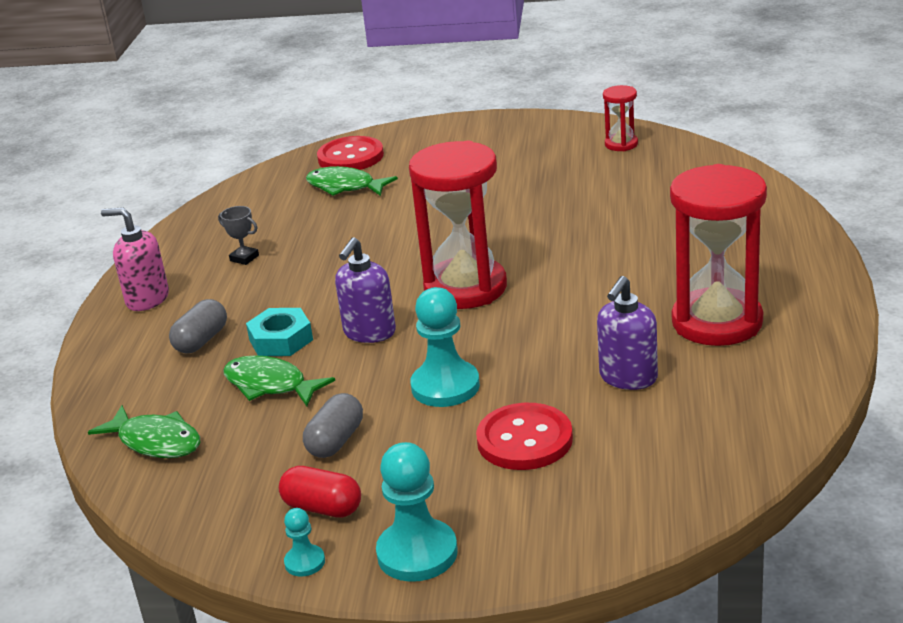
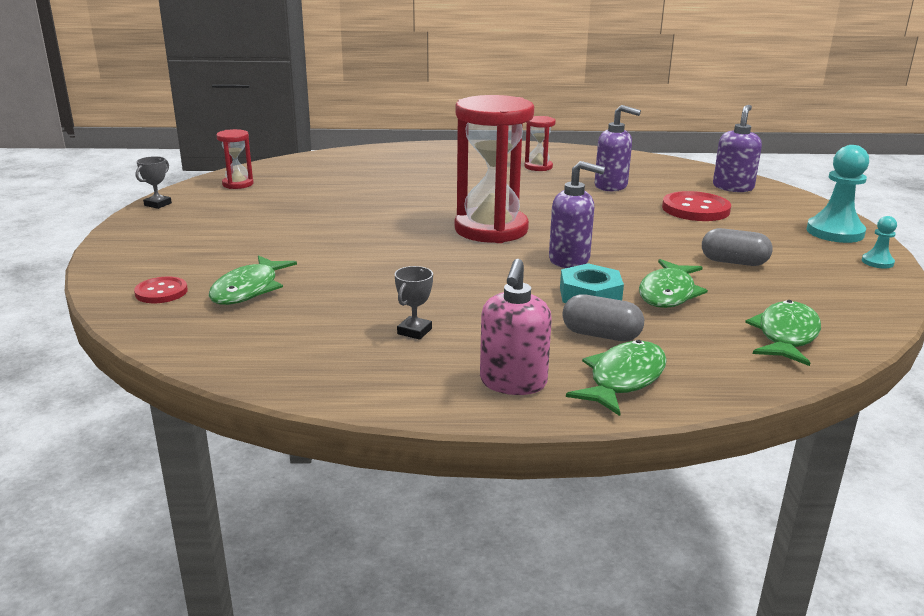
camera: 100 degrees left, 5 degrees down
(127, 346) = (623, 379): none -> green fish
(322, 508) = (816, 261): red capsule -> none
(350, 157) = (161, 292): red button -> red button, size x0.59
(445, 386) = (642, 231): turquoise pawn -> none
(556, 120) = (158, 204): none -> grey trophy
(628, 493) = (733, 187): none -> purple soap dispenser
(717, 322) = (538, 167): red hourglass -> red hourglass, size x0.47

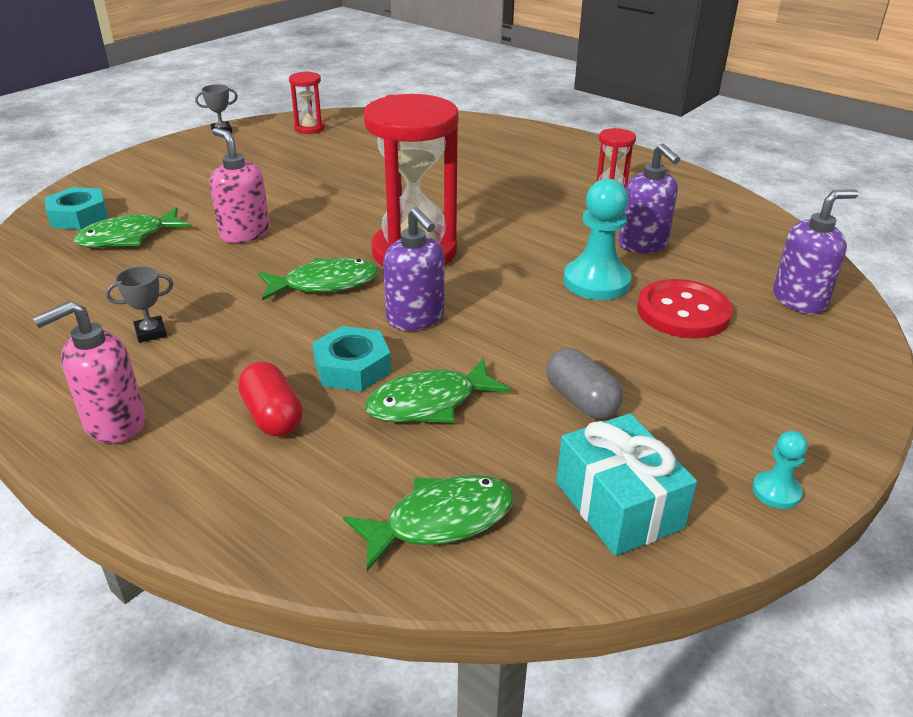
camera: 40 degrees right, 10 degrees up
(161, 292) = (78, 216): red button -> turquoise nut
(344, 257) = (244, 233): none -> pink soap dispenser
(601, 335) = (272, 416): grey capsule -> red capsule
(623, 379) = (195, 473): green fish -> green fish (324, 284)
(835, 232) = (809, 421): turquoise pawn -> turquoise pawn (596, 282)
(837, 294) = (618, 505): none -> turquoise gift

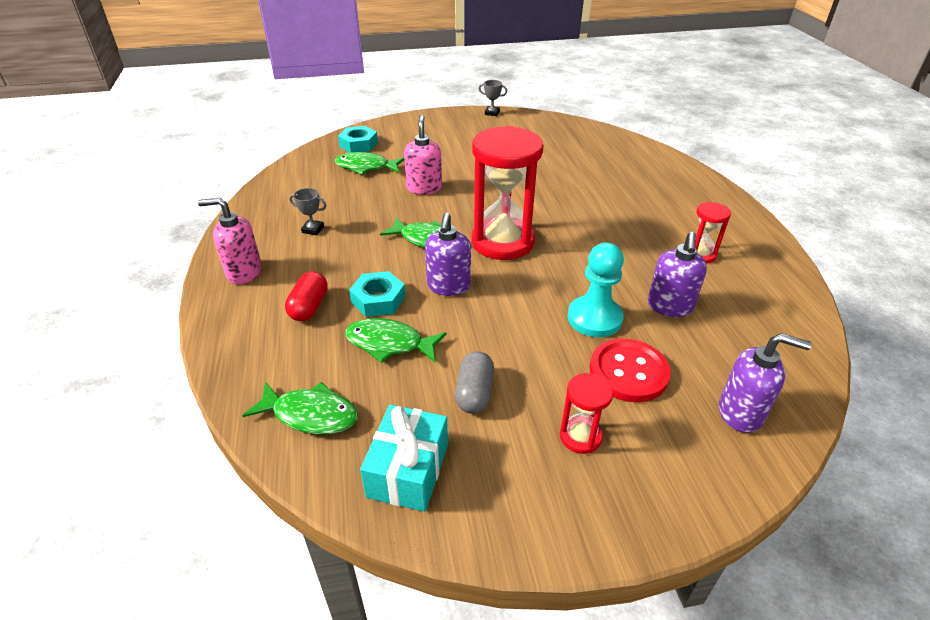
camera: 40 degrees right, 5 degrees up
(309, 128) = (546, 128): red hourglass -> red hourglass (580, 436)
(776, 491) = (514, 532): turquoise pawn -> none

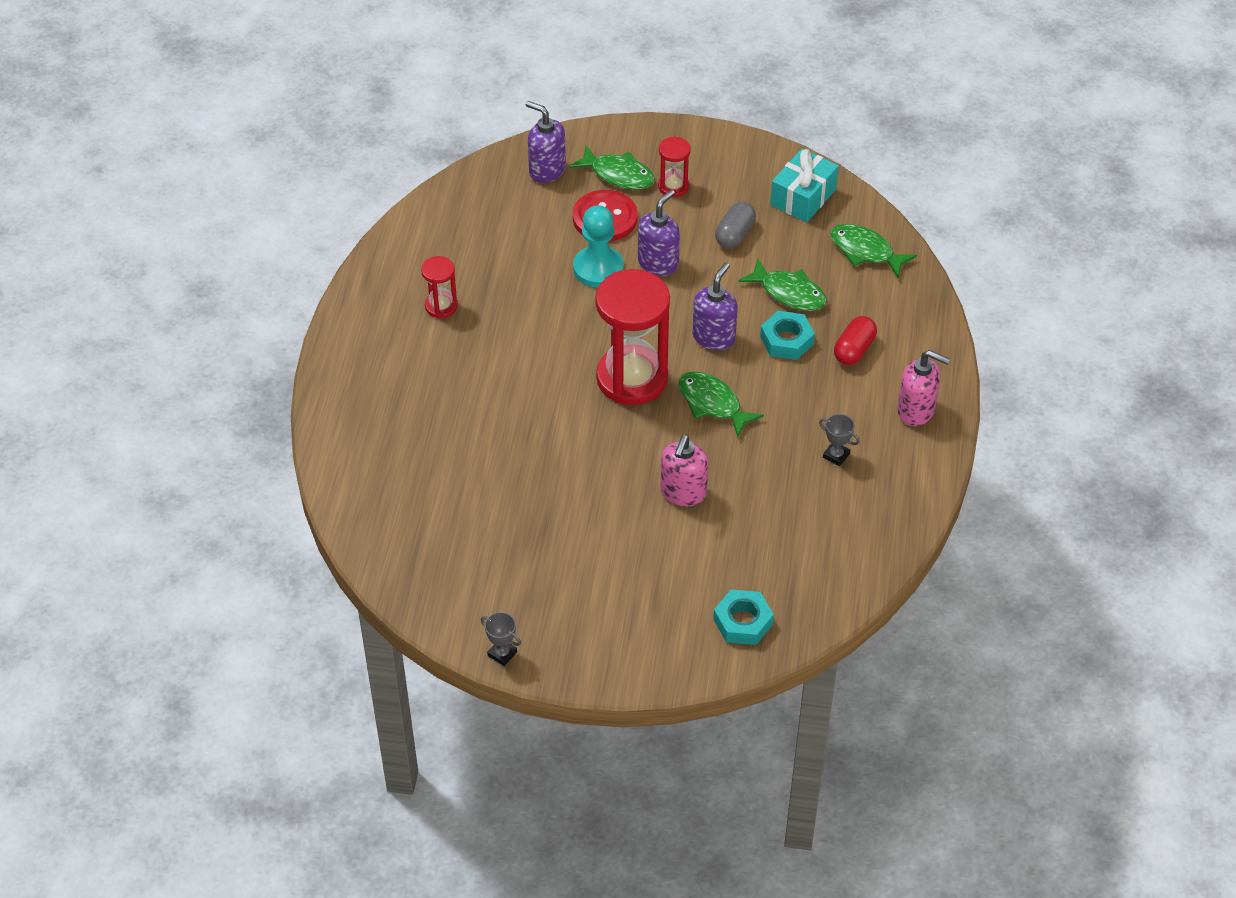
camera: 160 degrees left, 10 degrees up
(366, 167) = (746, 560): green fish -> green fish (618, 174)
(669, 307) = (523, 261): purple soap dispenser -> purple soap dispenser (658, 263)

